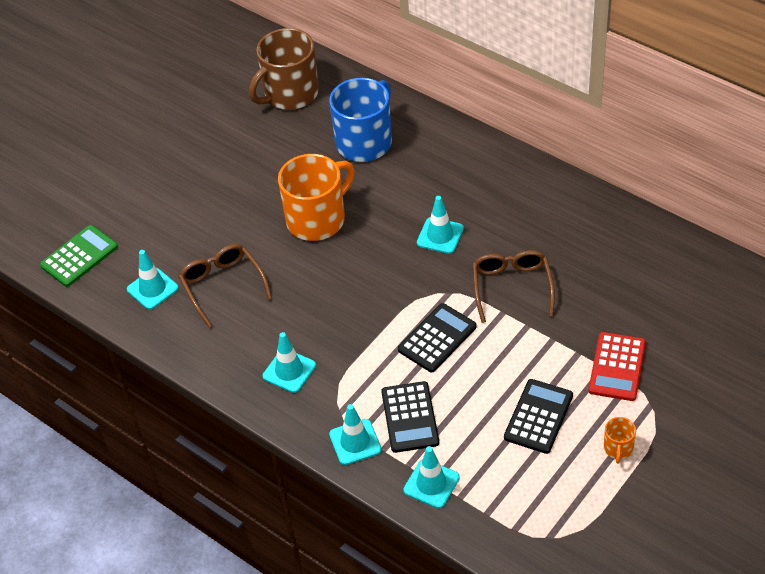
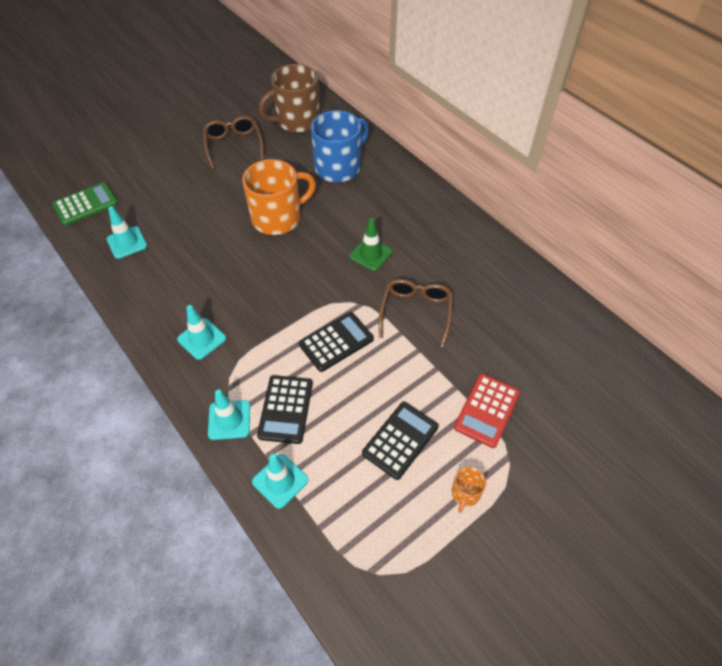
camera: 10 degrees right, 5 degrees up
(222, 286) = (181, 253): brown glasses -> brown glasses (233, 145)
(440, 236) = (370, 254): turquoise traffic cone -> green traffic cone

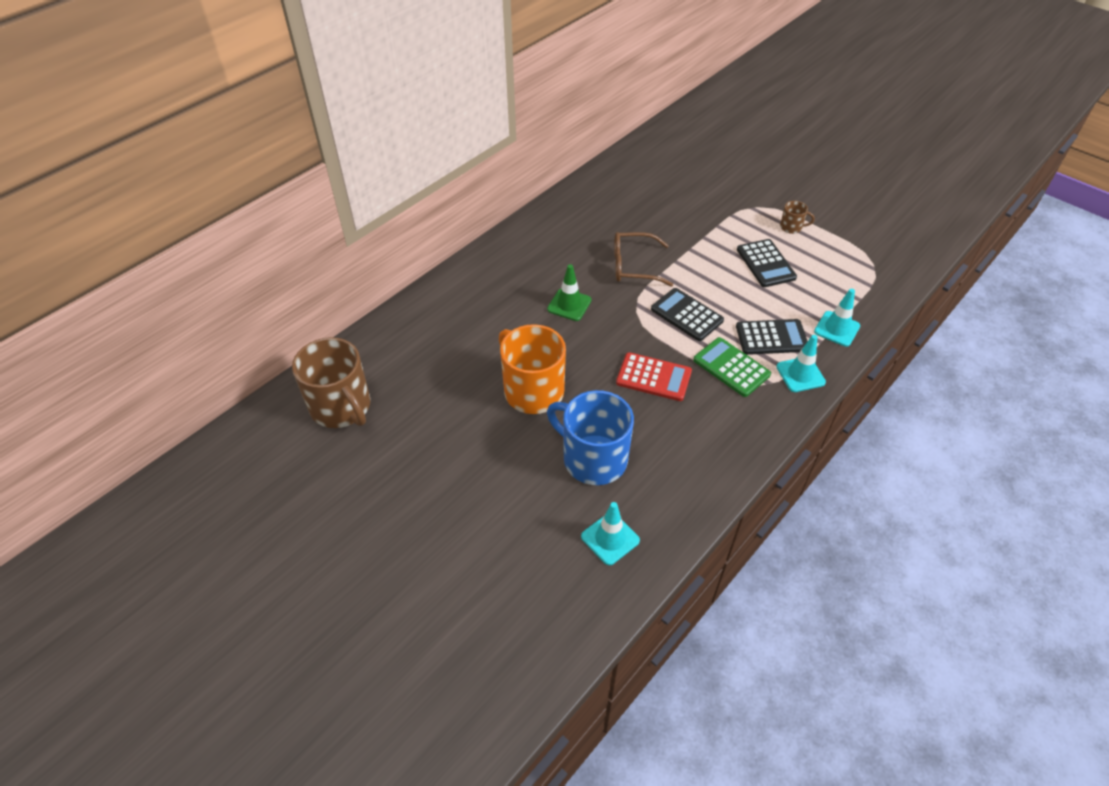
camera: 100 degrees left, 5 degrees down
(85, 204) = (551, 621): green calculator -> green calculator (731, 367)
(202, 339) = (723, 419): turquoise traffic cone -> none
(233, 145) = (400, 468): brown glasses -> none
(339, 167) = (435, 349): blue mug -> blue mug (593, 458)
(400, 440) = (765, 264): black calculator -> black calculator turned 135 degrees counterclockwise
(465, 493) = (791, 227): orange mug -> brown mug
(487, 410) = (717, 219): red calculator -> red calculator (653, 377)

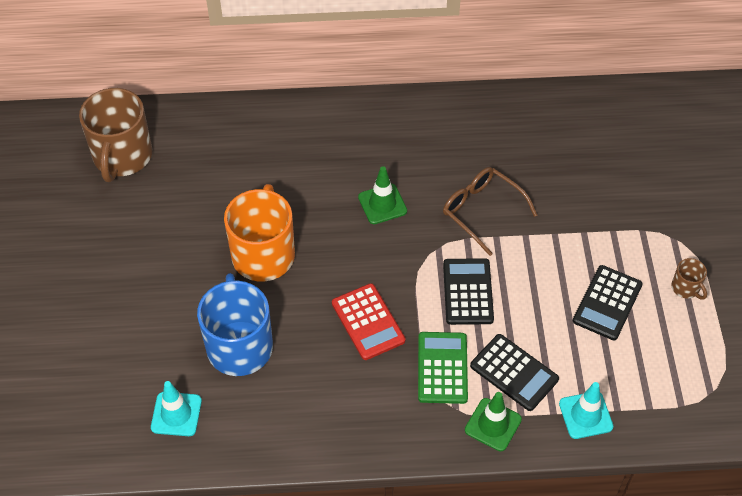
camera: 45 degrees right, 5 degrees up
(800, 374) = (493, 424): turquoise traffic cone -> green traffic cone

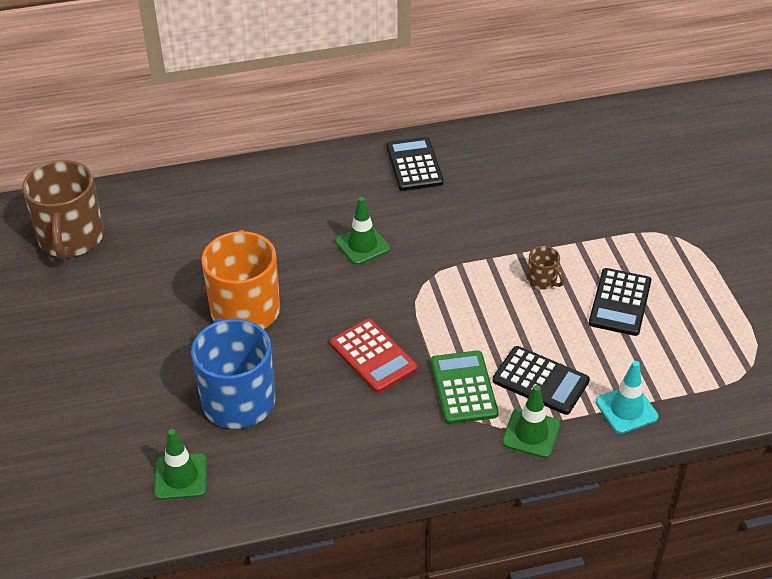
camera: 10 degrees left, 10 degrees down
(176, 414) = (181, 477): turquoise traffic cone -> green traffic cone
(468, 292) = (472, 313): black calculator -> black calculator (414, 165)
(482, 211) = (468, 237): brown glasses -> none
(686, 288) = (696, 277): brown mug -> brown mug (542, 280)

